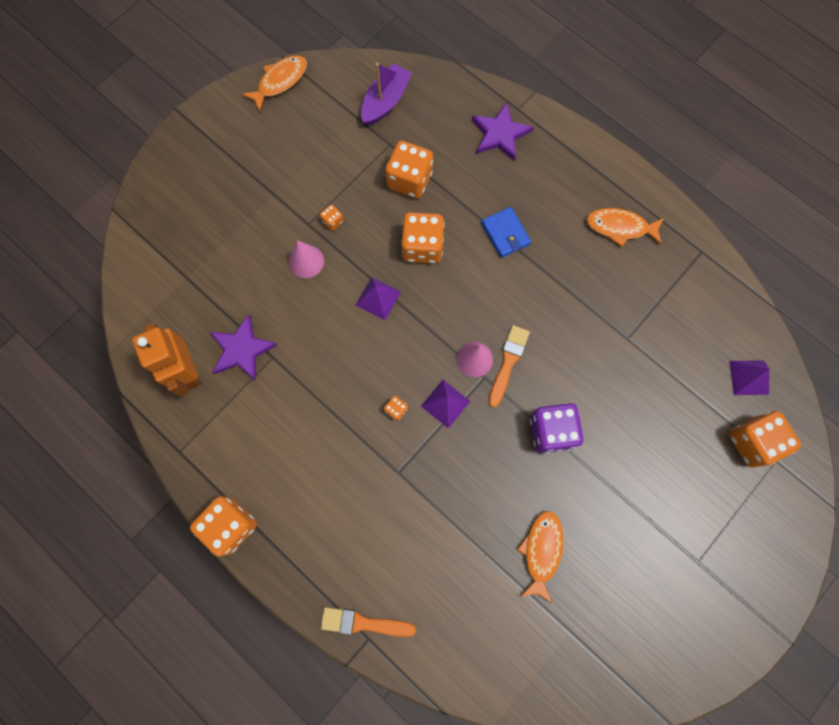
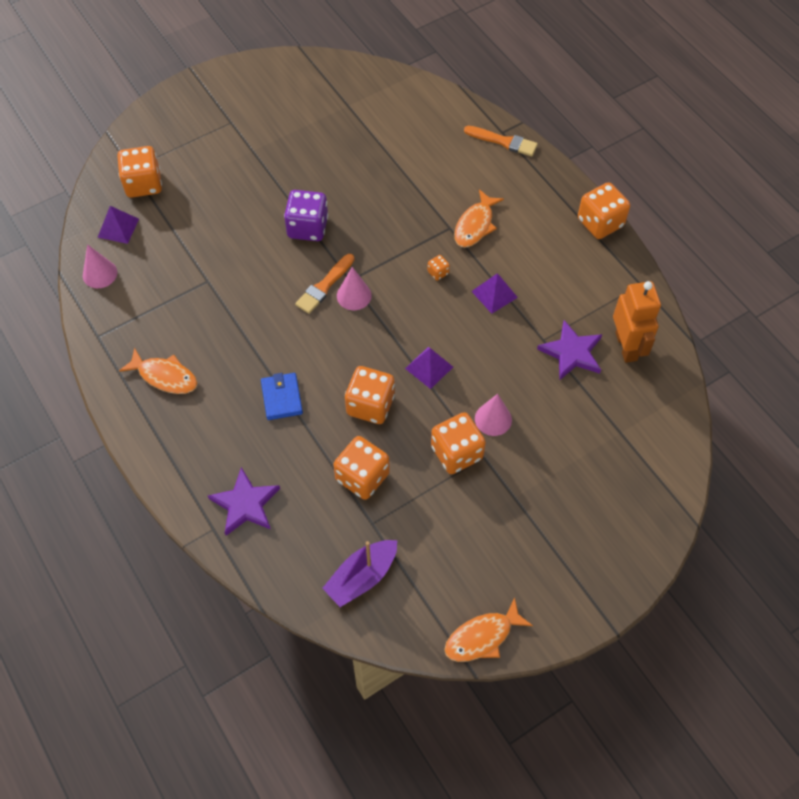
camera: 165 degrees left, 15 degrees down
(332, 221) = (456, 453): orange dice -> orange dice, size x2.24
(445, 403) = (392, 267): purple pyramid -> purple pyramid (494, 294)
(541, 551) = (349, 153): orange fish -> orange fish (475, 225)
(737, 318) = (100, 274): none -> pink cone

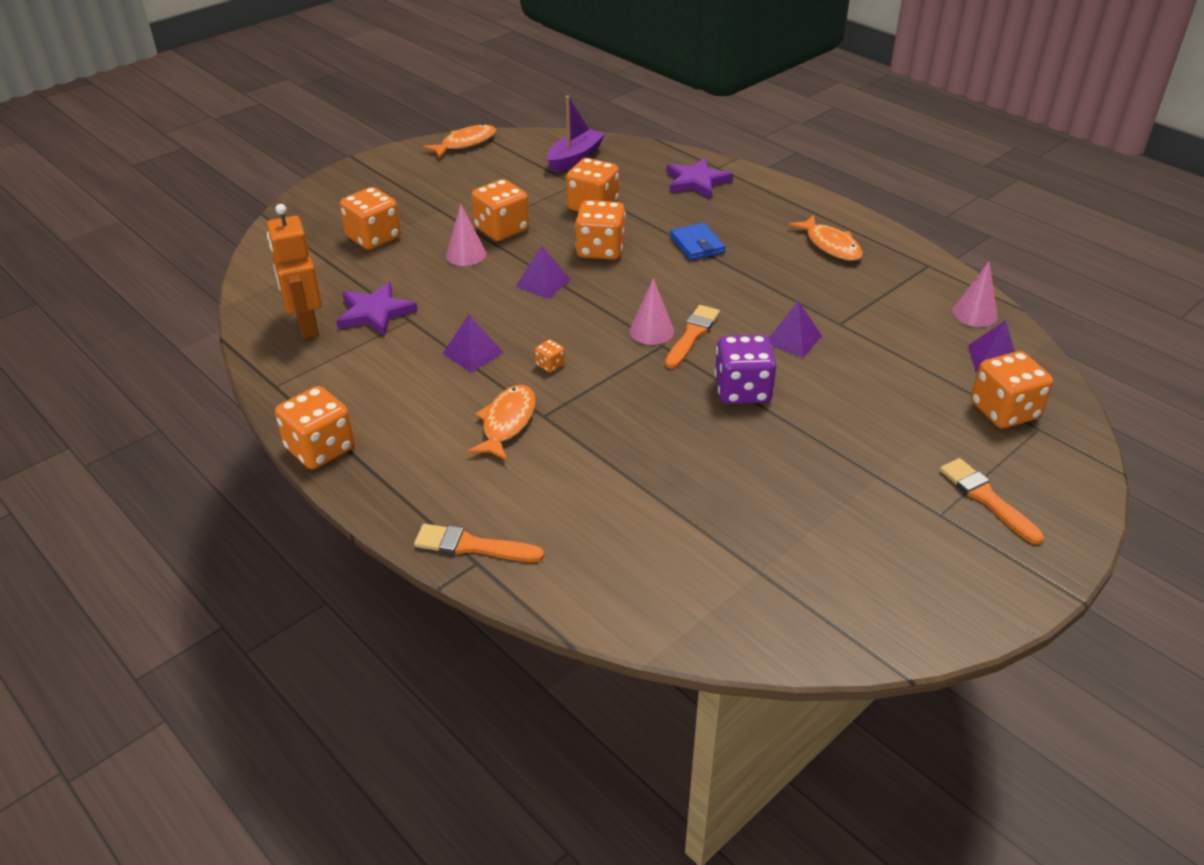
camera: 170 degrees right, 20 degrees down
(165, 376) = (830, 245): orange fish -> orange fish turned 135 degrees counterclockwise
(198, 127) = (986, 498): none -> orange brush
(251, 270) = (793, 339): none -> purple pyramid
(579, 460) = (374, 238): none -> orange dice

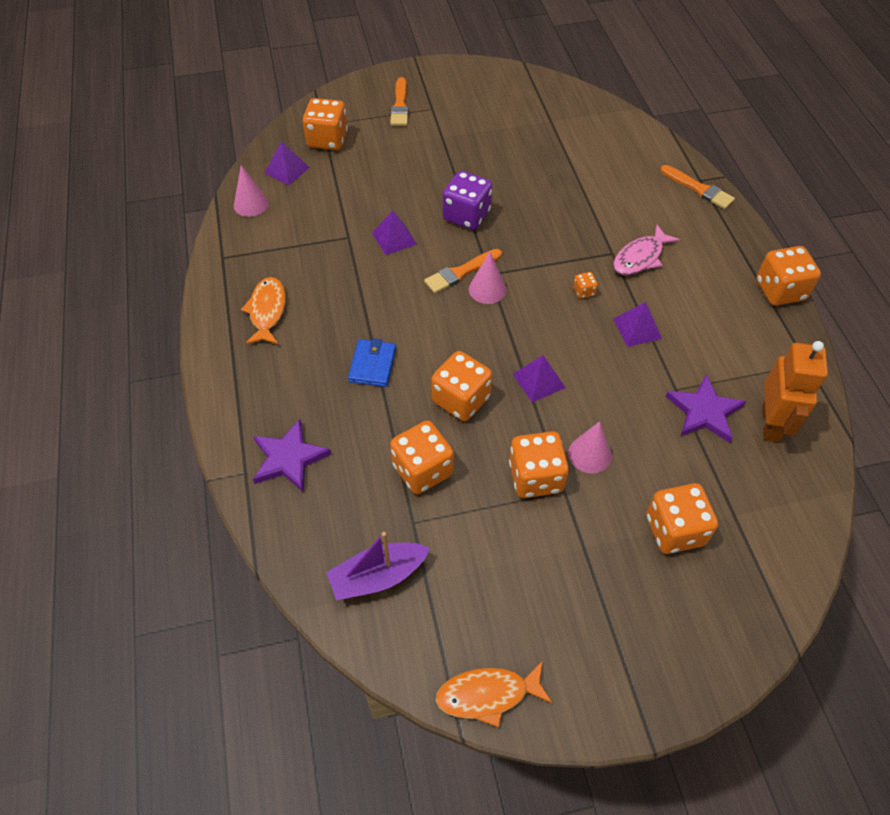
camera: 150 degrees left, 15 degrees up
(507, 423) = (640, 257): orange fish -> pink fish

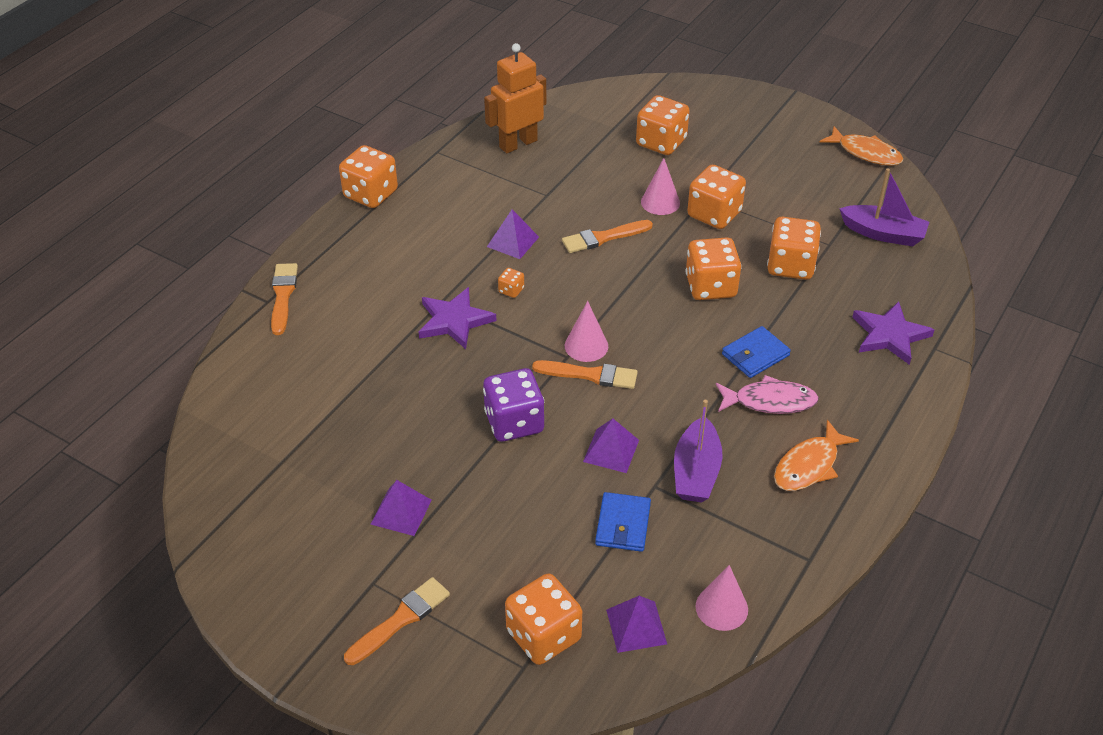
camera: 135 degrees left, 10 degrees down
(332, 260) = (696, 472): none -> purple boat
(343, 207) = (623, 524): none -> blue wallet
(539, 380) = (635, 260): purple pyramid -> purple pyramid (401, 512)
(585, 382) = (603, 238): none -> orange brush
(640, 257) = (426, 282): pink fish -> pink fish (770, 401)
(704, 412) = (549, 174): purple star -> purple star (454, 321)

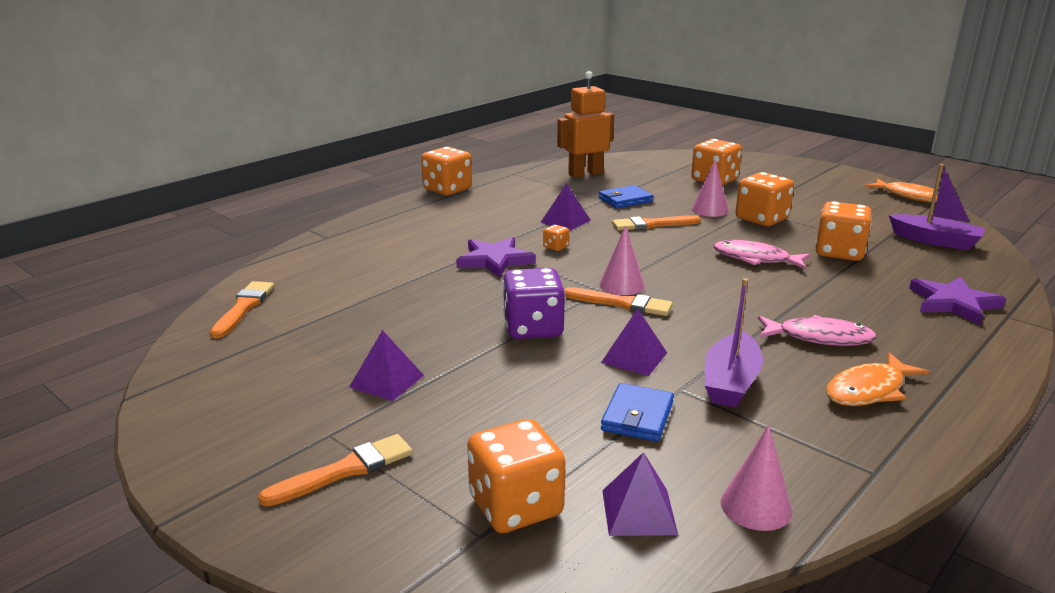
camera: 10 degrees right, 20 degrees down
(283, 296) = (342, 235): orange brush -> orange brush (243, 307)
(710, 286) = (755, 259): orange dice -> pink fish
(755, 355) = (802, 305): blue wallet -> blue wallet (625, 200)

